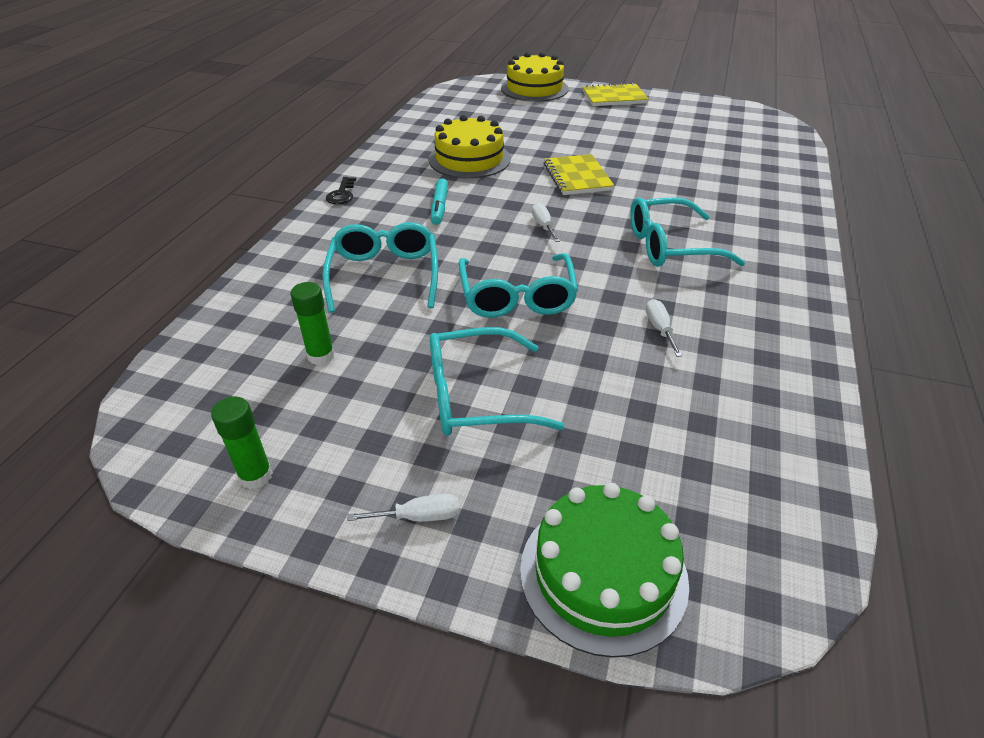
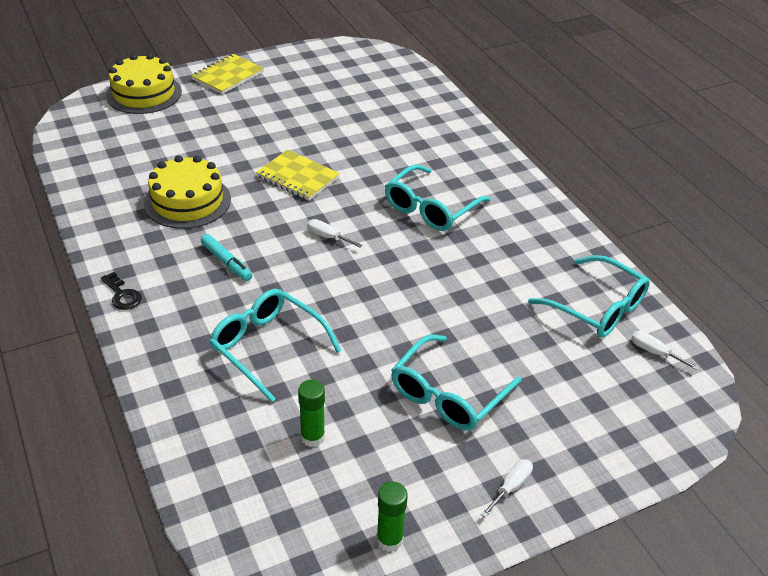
camera: 45 degrees left, 0 degrees up
(517, 297) = (383, 307): turquoise glasses -> turquoise glasses (597, 308)
(603, 574) = (627, 445): green cake -> none
(659, 329) = (493, 278): white screwdriver -> white screwdriver (654, 352)

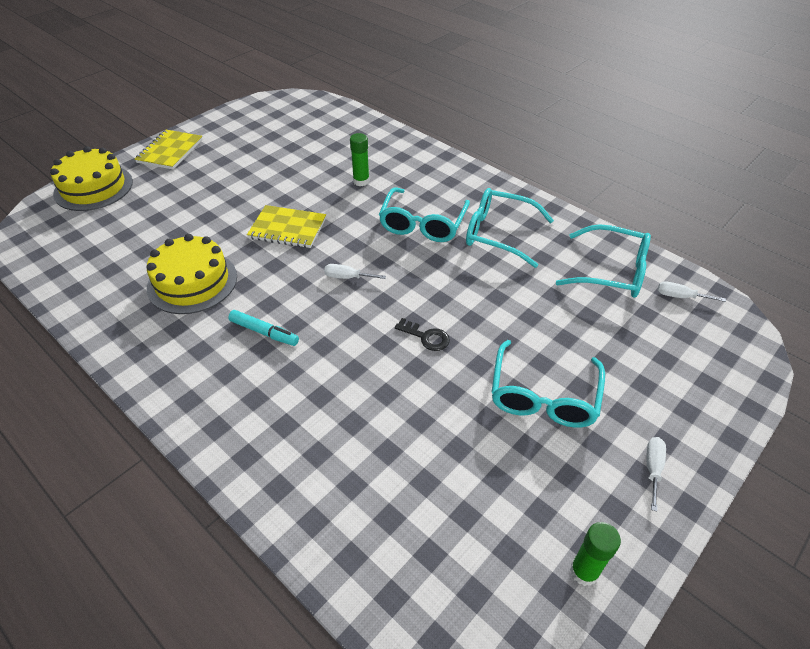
camera: 20 degrees left, 5 degrees up
(122, 295) = (173, 402): black key -> black key (426, 337)
(267, 347) = (351, 407): turquoise glasses -> turquoise glasses (498, 234)
(312, 437) = (448, 488): green glue stick -> green glue stick (361, 181)

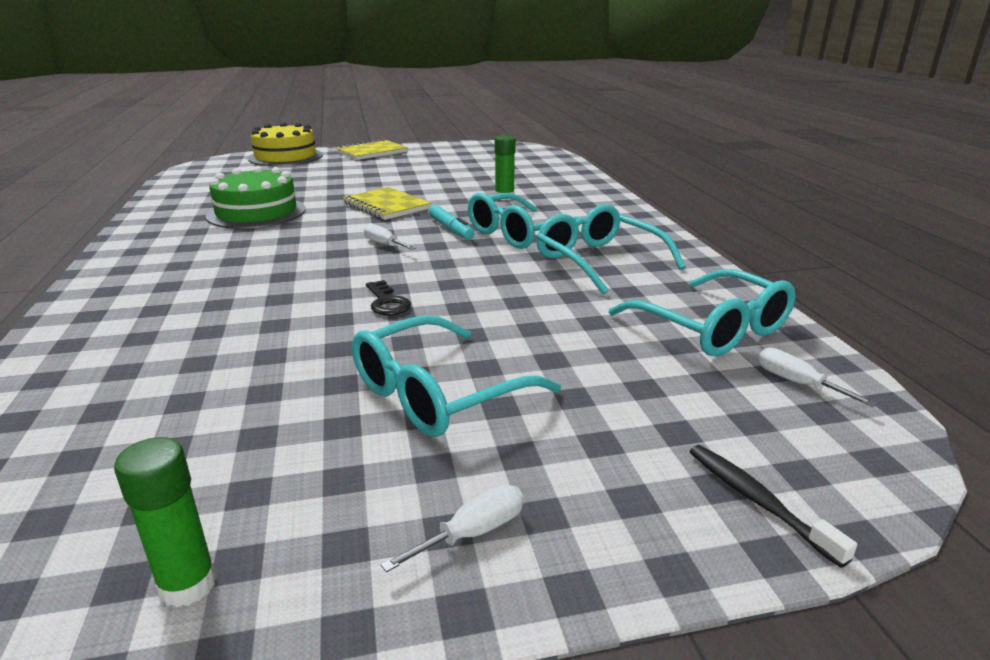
camera: 35 degrees right, 20 degrees down
(192, 282) = (256, 212): yellow cake -> green cake
(264, 332) = (252, 253): turquoise marker -> turquoise marker (451, 229)
(726, 383) = (757, 501): none -> black toothbrush

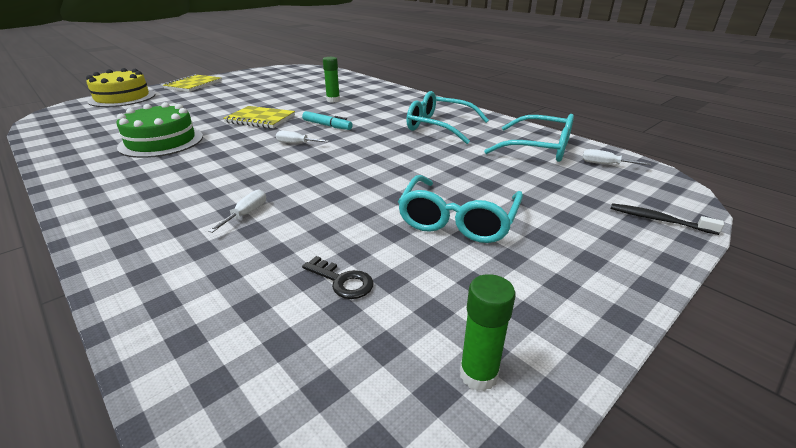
camera: 30 degrees left, 5 degrees up
(387, 302) = (352, 178): black key -> black key (342, 281)
(473, 533) = (575, 281): white screwdriver -> white screwdriver (246, 214)
(521, 234) = (375, 120): turquoise glasses -> none

